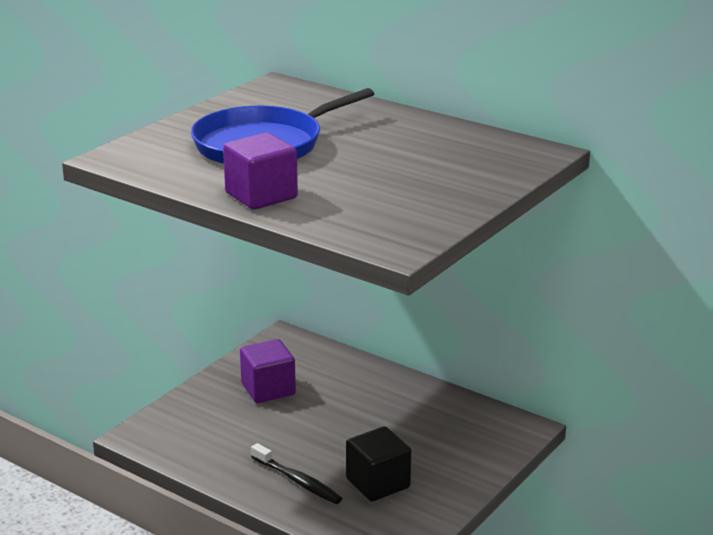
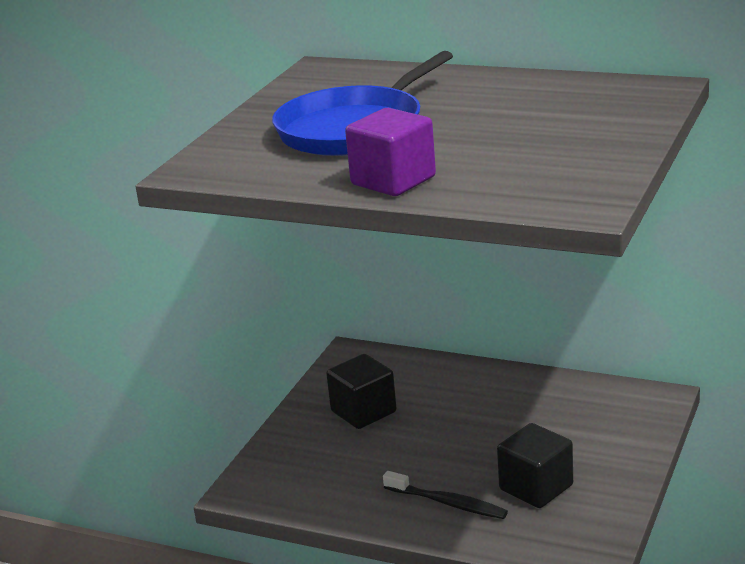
camera: 10 degrees left, 0 degrees up
(268, 389) = (363, 412): purple cube -> black cube

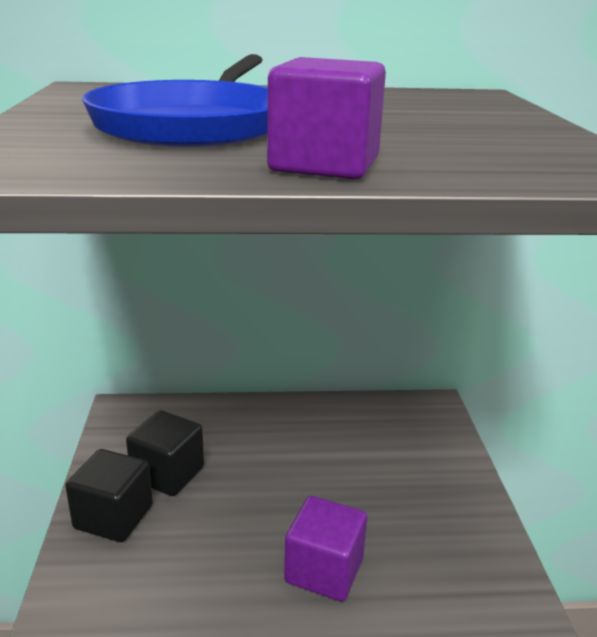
camera: 30 degrees left, 0 degrees up
(447, 503) = (324, 570): black toothbrush -> purple cube
(536, 487) = (400, 526): black cube -> black cube (113, 517)

